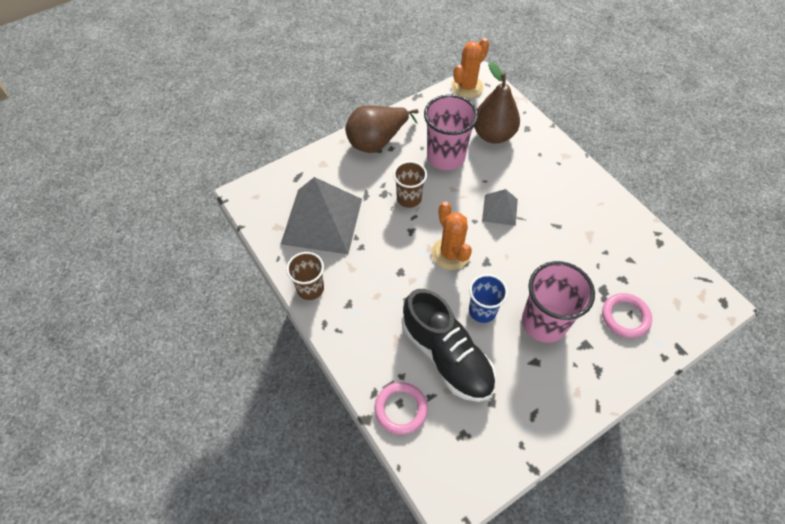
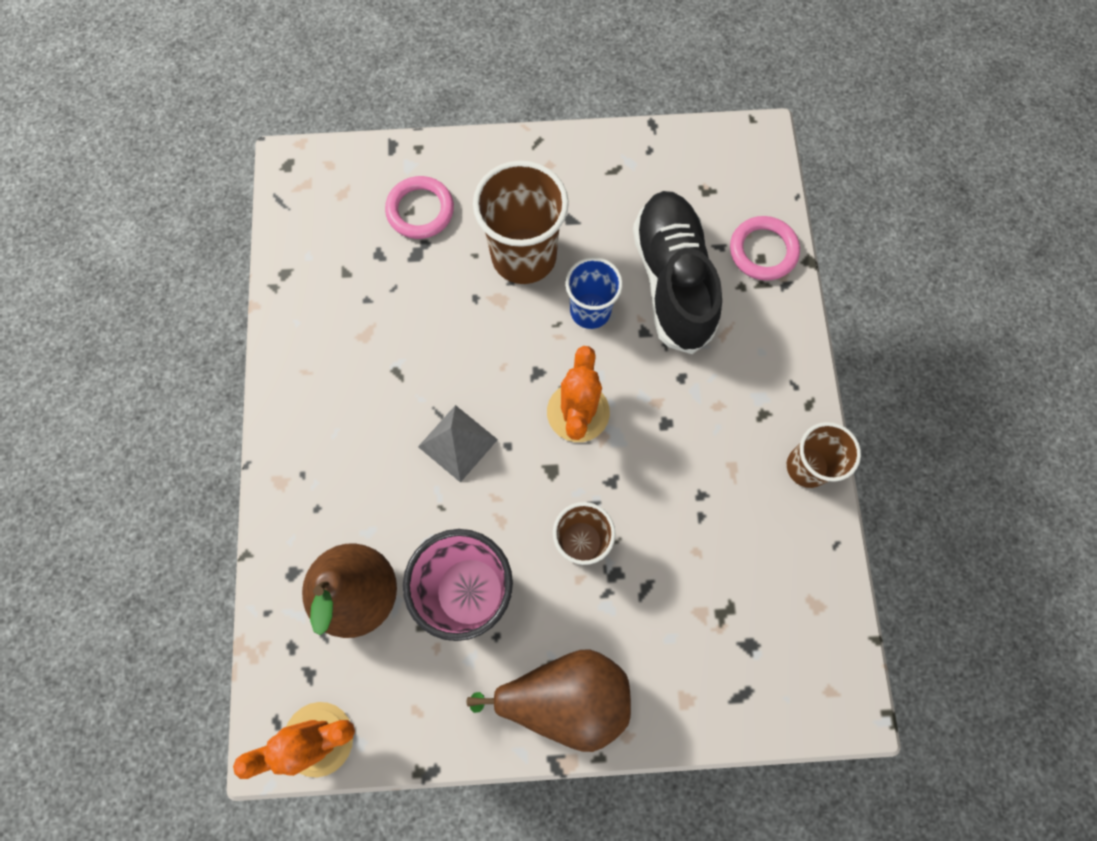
camera: 150 degrees left, 15 degrees up
(322, 221) = (740, 577): grey pyramid -> none
(544, 322) = (524, 256): pink cup -> brown cup

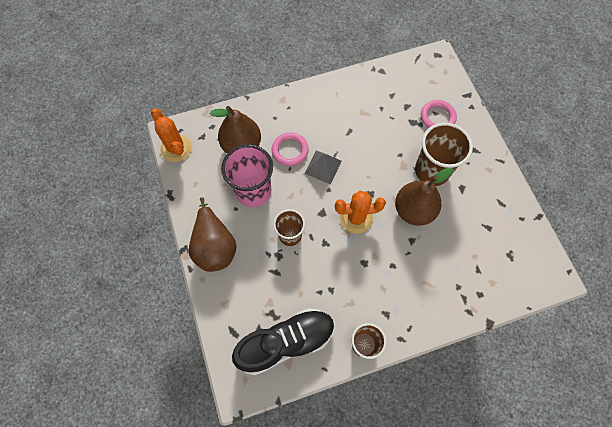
camera: 75 degrees right, 5 degrees down
(590, 310) = (413, 210): blue cup -> brown pear
(672, 281) = (447, 248): black shoe -> black shoe (286, 342)
(763, 251) = (485, 294): pink ring -> pink ring (290, 150)

